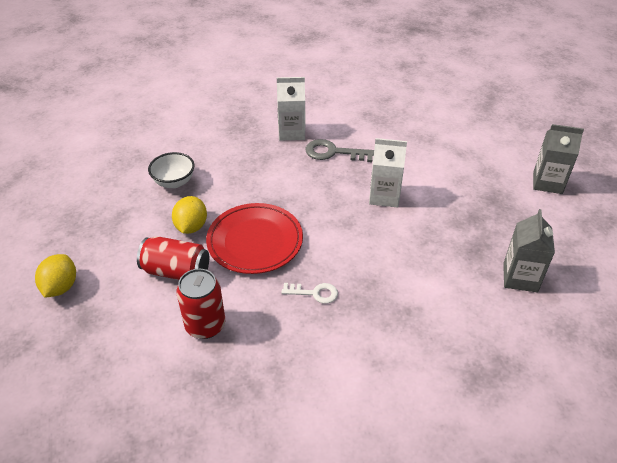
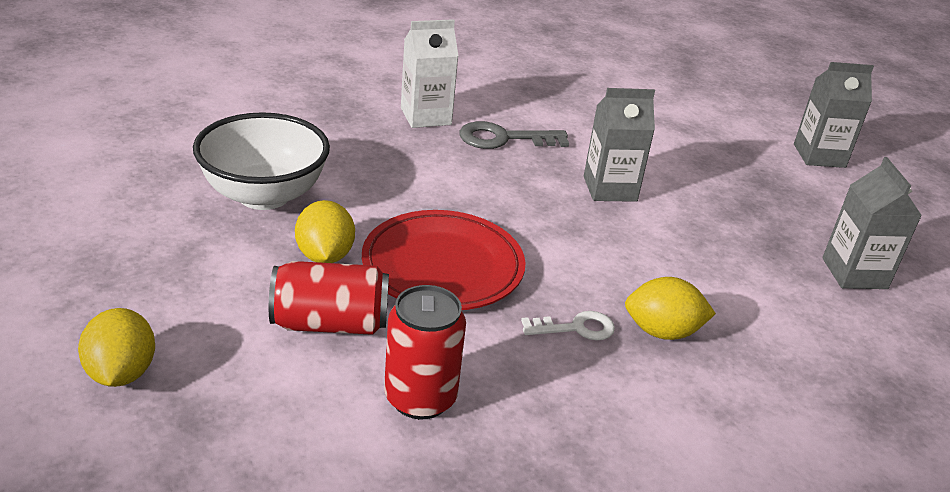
camera: 20 degrees left, 10 degrees down
(174, 182) = (264, 195): white bowl -> white bowl, size x1.65
(366, 303) = (662, 332): none -> yellow lemon
(384, 196) = (610, 189): white carton -> grey carton

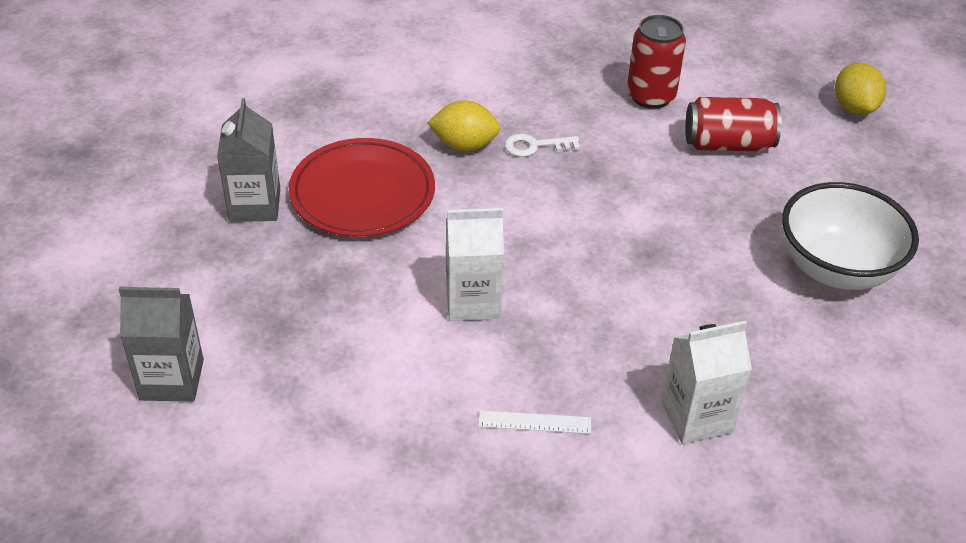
camera: 175 degrees left, 10 degrees up
(325, 256) = (752, 203): yellow lemon -> none
(443, 266) = (647, 197): red plate -> red plate (362, 193)
(504, 138) = (592, 379): grey key -> none
(546, 121) = (534, 422): none -> white ruler
(610, 189) = (473, 301): grey carton -> white carton

